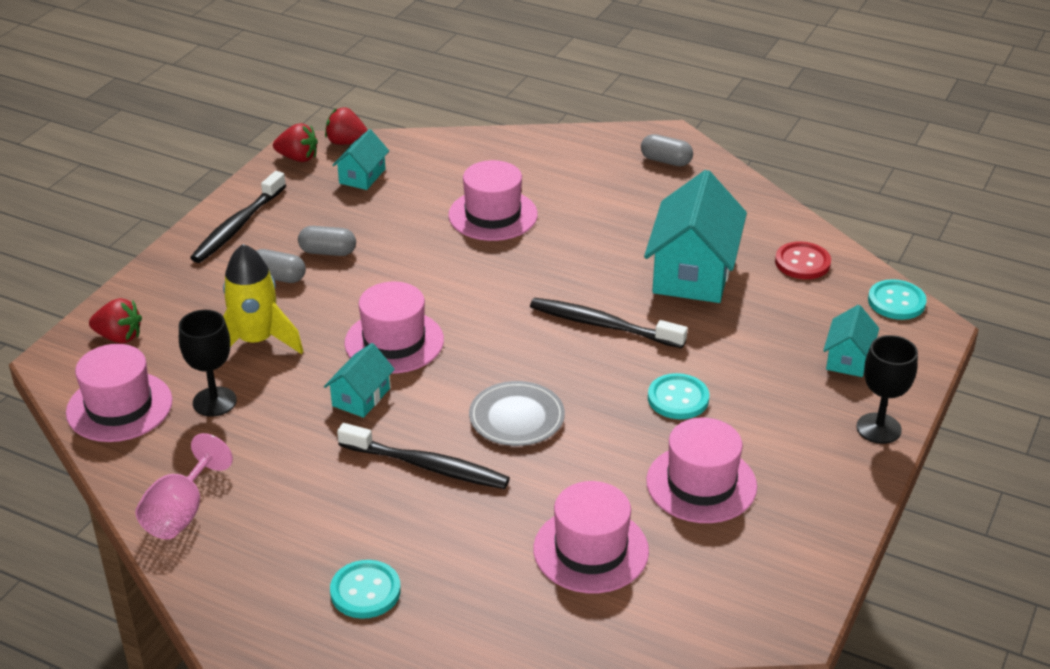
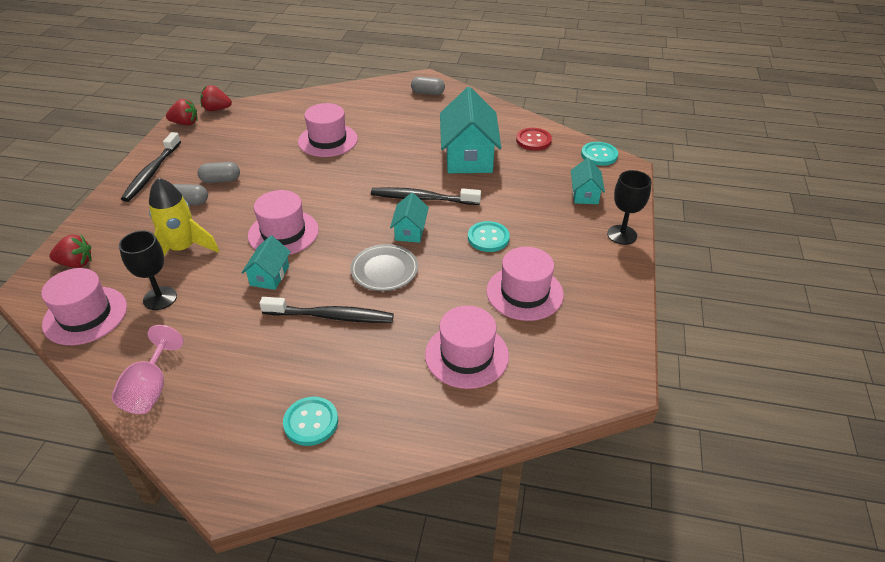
camera: 15 degrees left, 5 degrees up
(362, 176) = (233, 128): turquoise house -> turquoise house (410, 231)

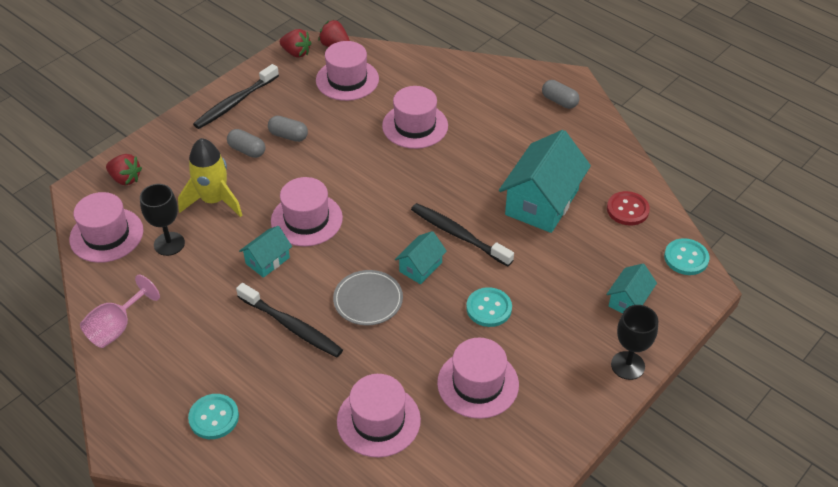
camera: 30 degrees right, 5 degrees up
(245, 128) = (347, 80): none -> pink hat

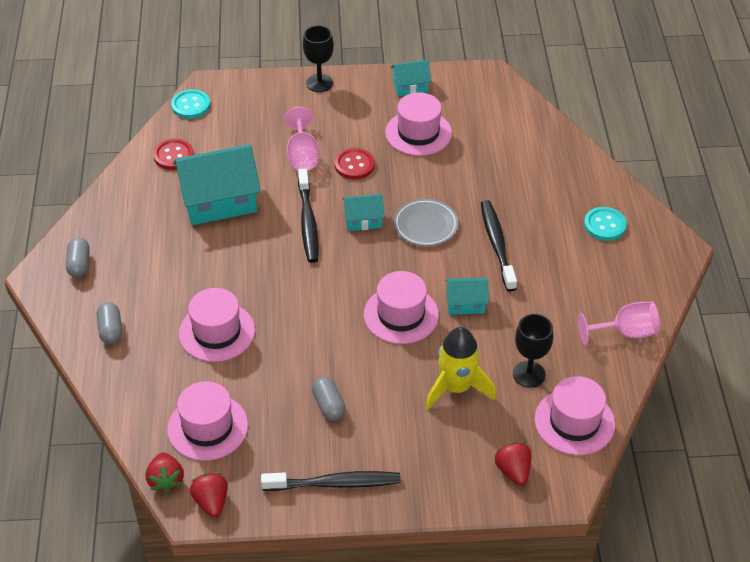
camera: 135 degrees left, 0 degrees up
(247, 150) = (379, 418): grey capsule -> grey capsule (110, 330)
(378, 420) = (502, 155): pink hat -> none
(489, 308) = (354, 165): turquoise button -> red button
(539, 284) = (302, 155): none -> pink goblet
(628, 300) = (264, 110): turquoise house -> turquoise house (410, 86)

